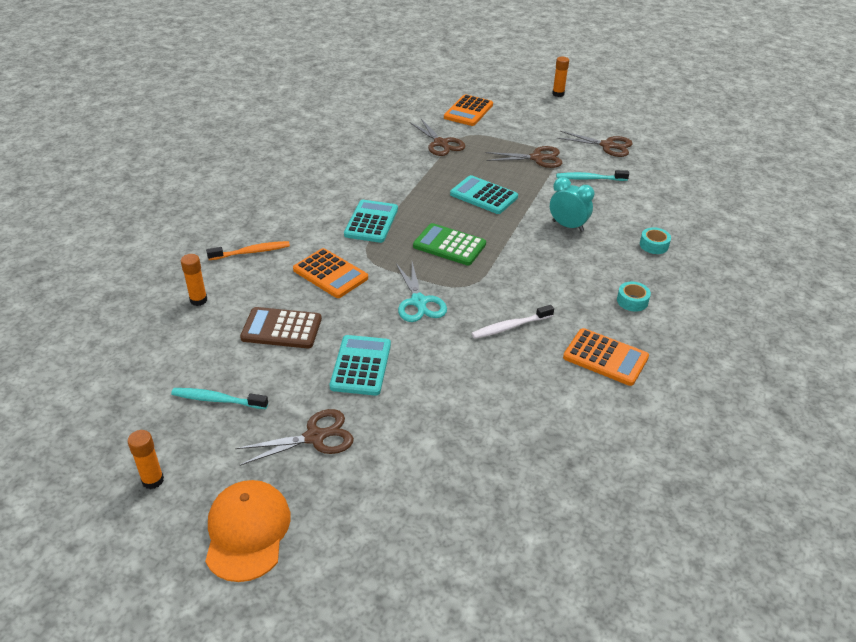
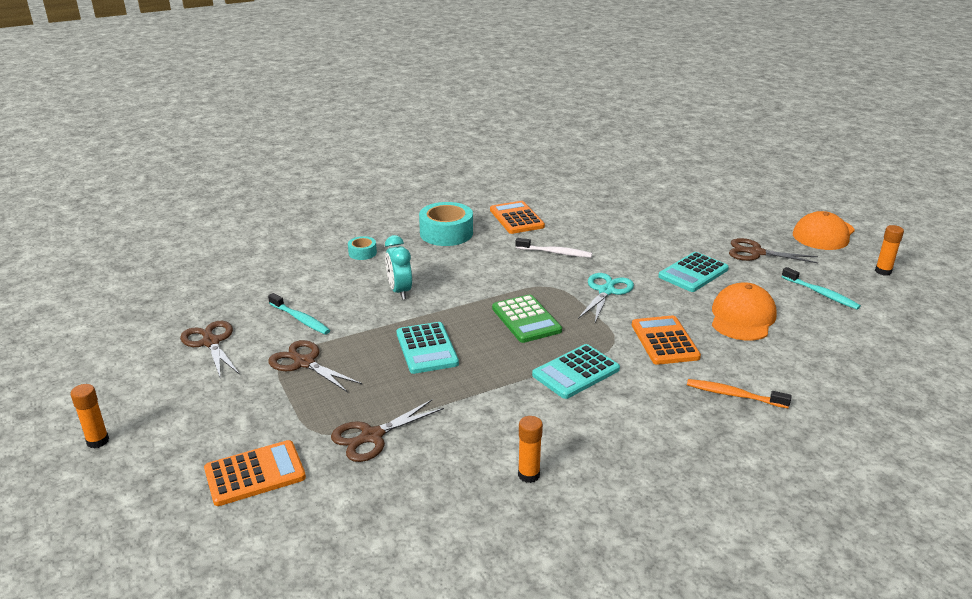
camera: 140 degrees left, 10 degrees down
(198, 300) = (814, 369): orange glue stick -> orange glue stick (529, 475)
(281, 329) = (742, 317): brown calculator -> orange cap
(440, 143) = (372, 436): brown scissors -> brown scissors turned 135 degrees counterclockwise
(632, 301) = (446, 233): turquoise tape -> turquoise tape, size x1.98

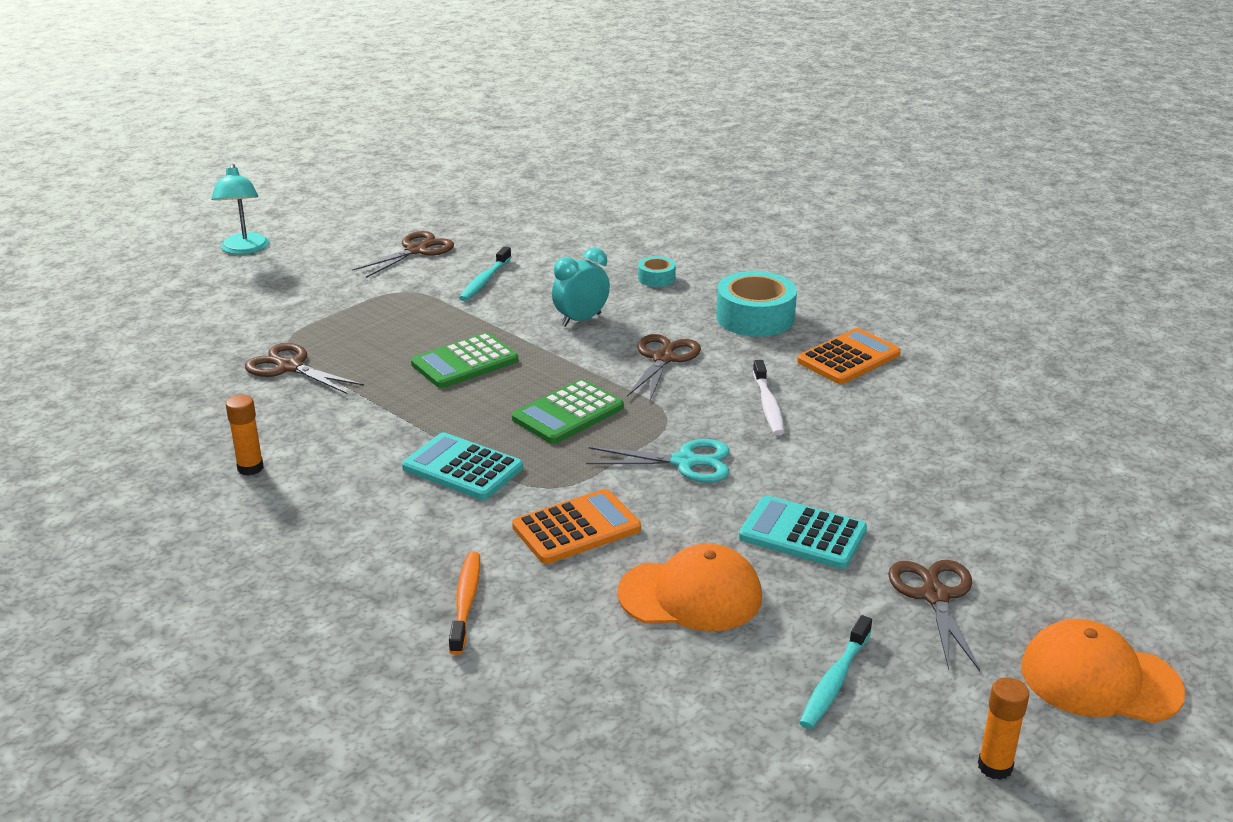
camera: 70 degrees right, 0 degrees up
(98, 441) = (244, 249): orange glue stick -> turquoise lamp
(255, 473) = (217, 325): orange calculator -> none
(304, 363) = (403, 303): brown scissors -> brown scissors (663, 359)
(427, 348) = (465, 362): turquoise calculator -> green calculator

